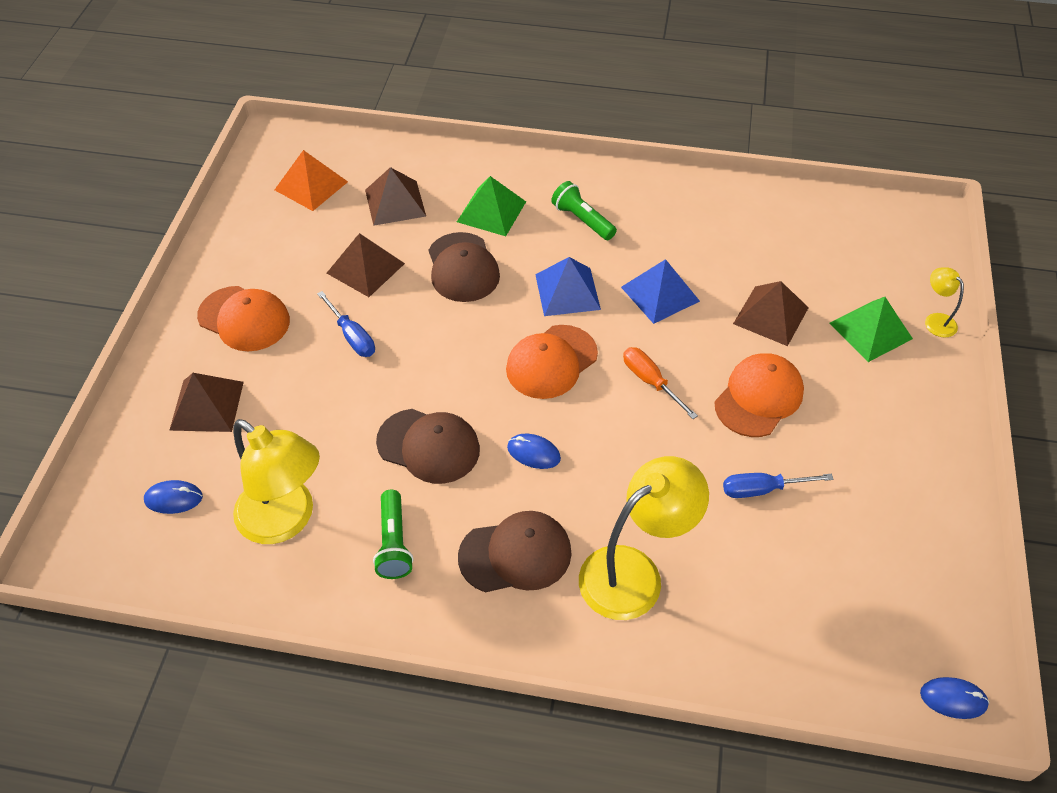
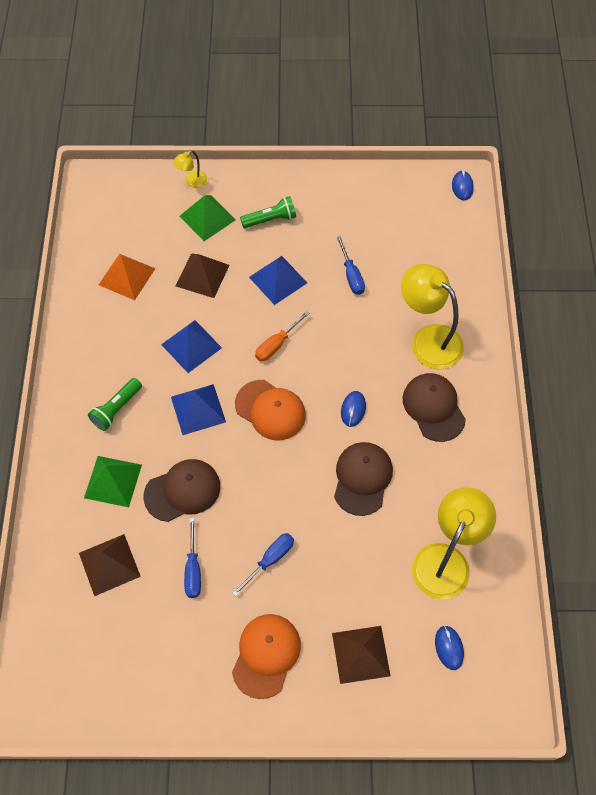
camera: 100 degrees left, 10 degrees up
(311, 185) = (93, 648): orange pyramid -> orange pyramid (127, 276)
(365, 268) = (193, 569): brown pyramid -> blue screwdriver
(394, 543) = (445, 483): green flashlight -> green flashlight (270, 219)
(759, 397) = (278, 280): orange cap -> blue pyramid

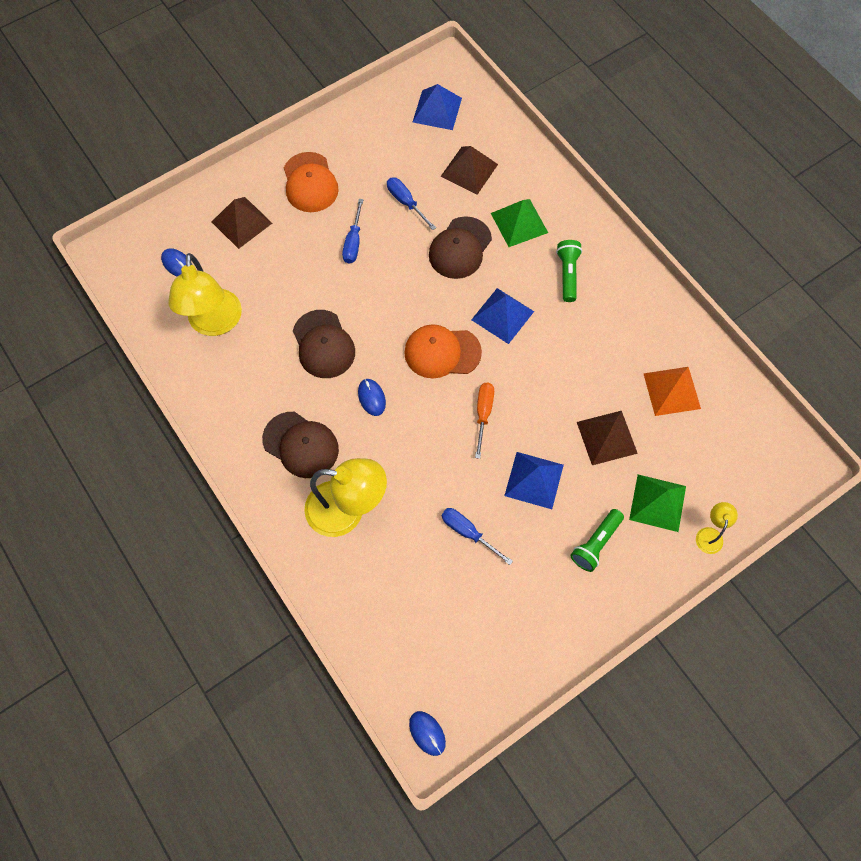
camera: 145 degrees right, 5 degrees up
(191, 346) = (556, 364): blue pyramid -> blue pyramid (437, 110)

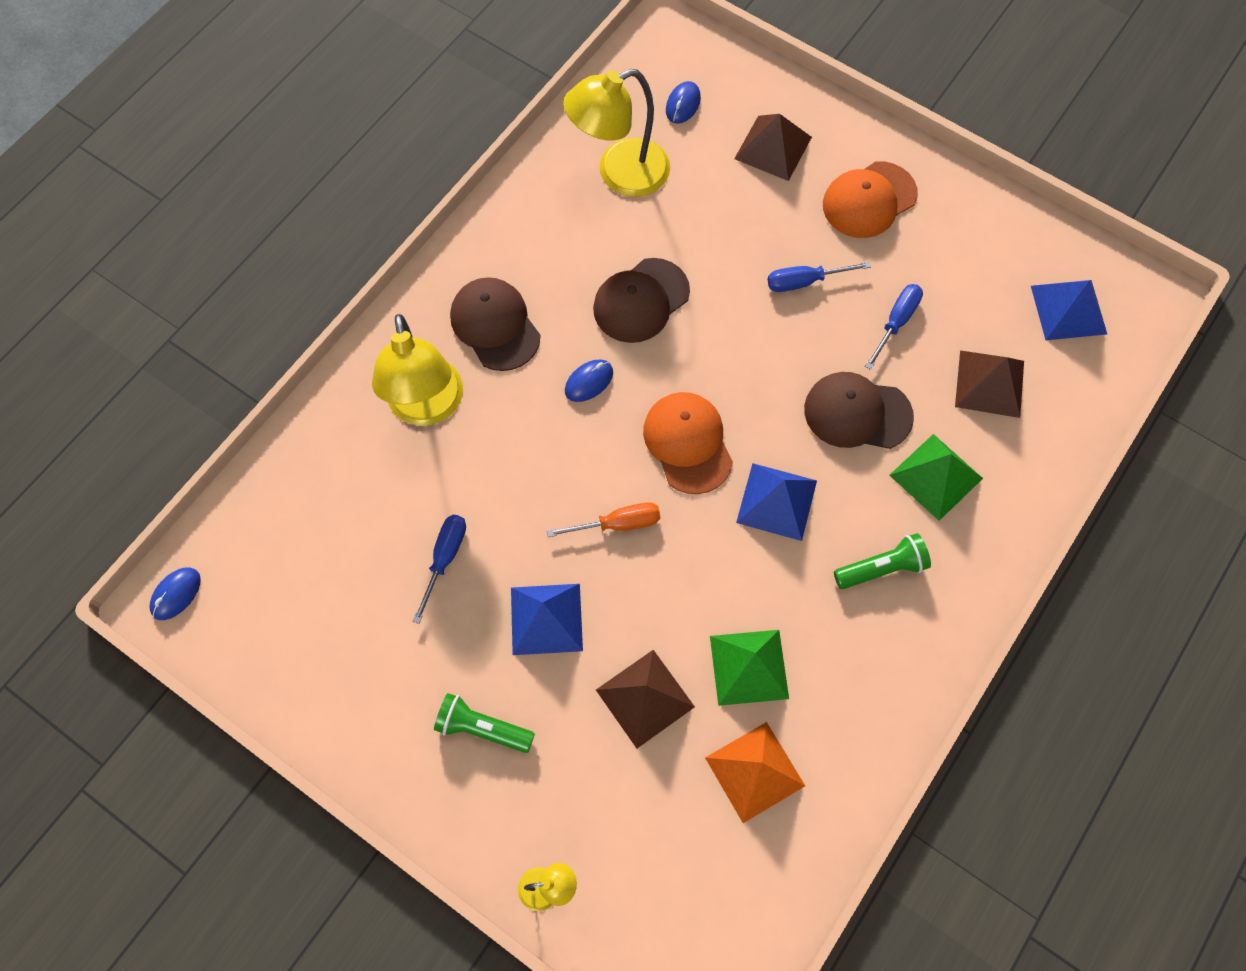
camera: 70 degrees right, 0 degrees up
(301, 445) = (495, 325): brown cap -> brown cap turned 135 degrees clockwise
(657, 503) = (571, 798): green pyramid -> green pyramid (748, 667)

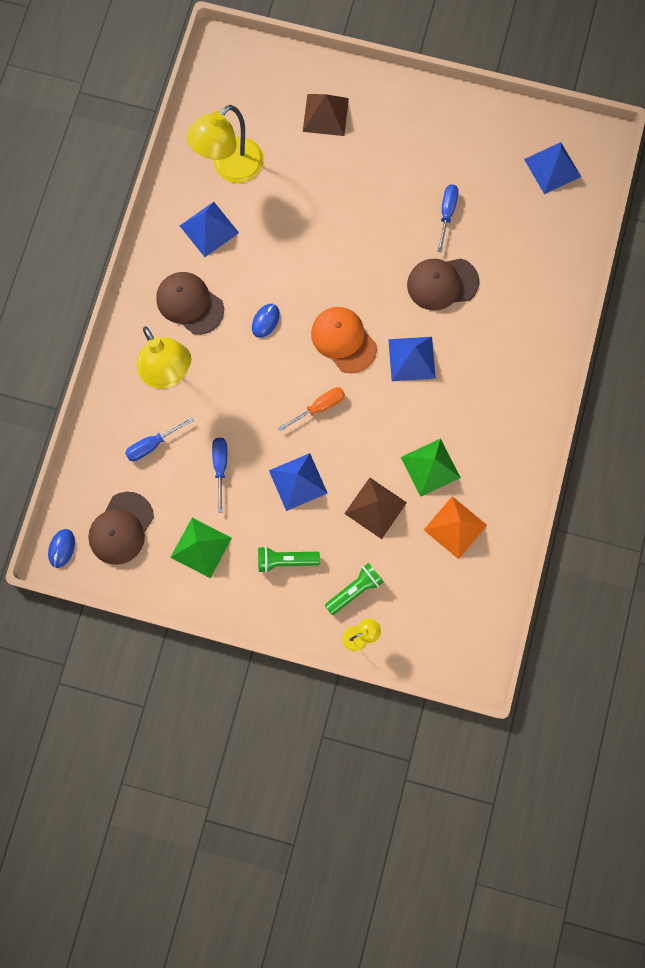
camera: 20 degrees left, 10 degrees up
(560, 240) = (209, 229): none -> blue pyramid
(641, 301) = (278, 254): brown cap -> brown cap (121, 528)
(683, 104) = (253, 102): blue mouse -> none
(804, 282) = (379, 205): blue screwdriver -> blue screwdriver (152, 444)
(869, 200) = (401, 132): orange cap -> none
(882, 568) = (489, 378): green flashlight -> green flashlight (355, 589)
(936, 476) = (504, 308): green pyramid -> green pyramid (201, 547)
(989, 383) = (518, 235): brown pyramid -> none

